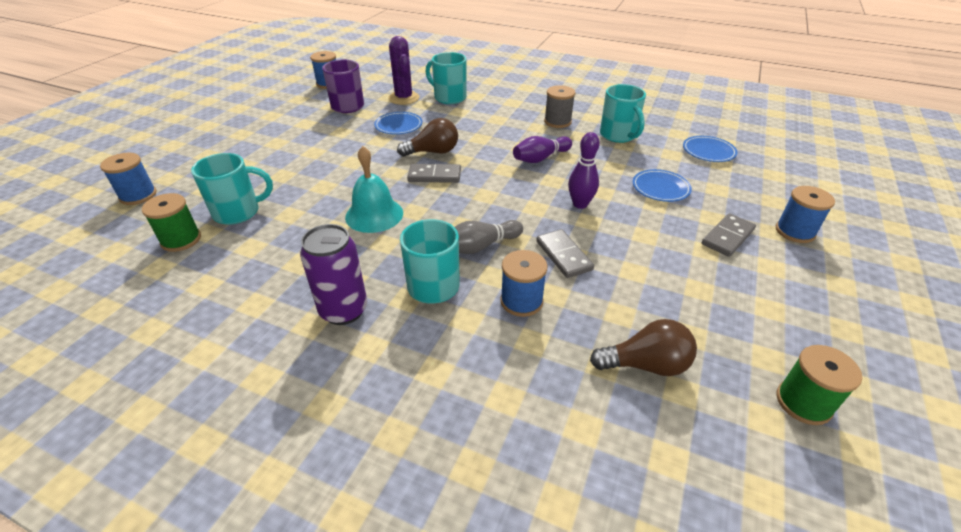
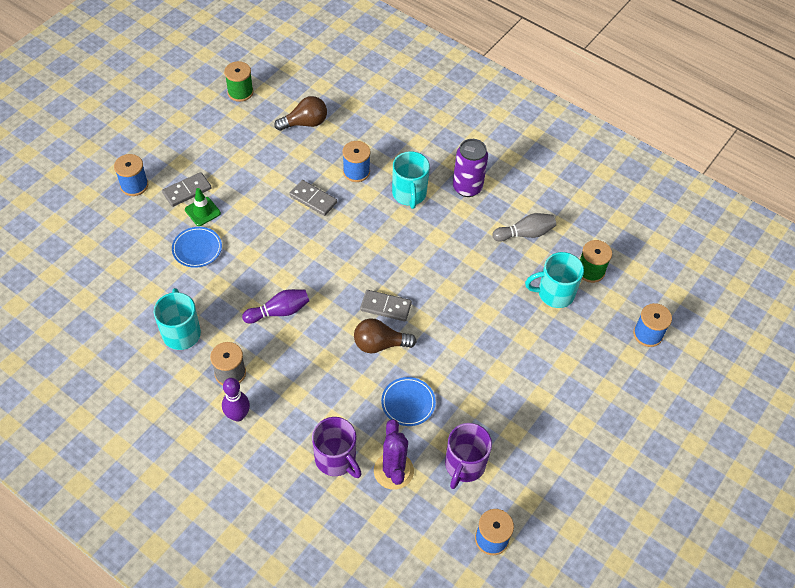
camera: 170 degrees left, 15 degrees up
(374, 215) = (443, 267): turquoise bell -> none
(449, 97) = (336, 459): turquoise mug -> purple mug
(480, 246) = (368, 219): grey bowling pin -> grey bowling pin (525, 234)
(564, 255) = (313, 199): grey domino -> grey domino turned 45 degrees counterclockwise
(580, 204) = (275, 245): purple bowling pin -> purple bowling pin (238, 415)
(645, 365) = (305, 123): brown light bulb -> brown light bulb turned 150 degrees clockwise
(688, 220) = (202, 211): none -> green traffic cone
(708, 152) = (114, 287): blue plate -> none

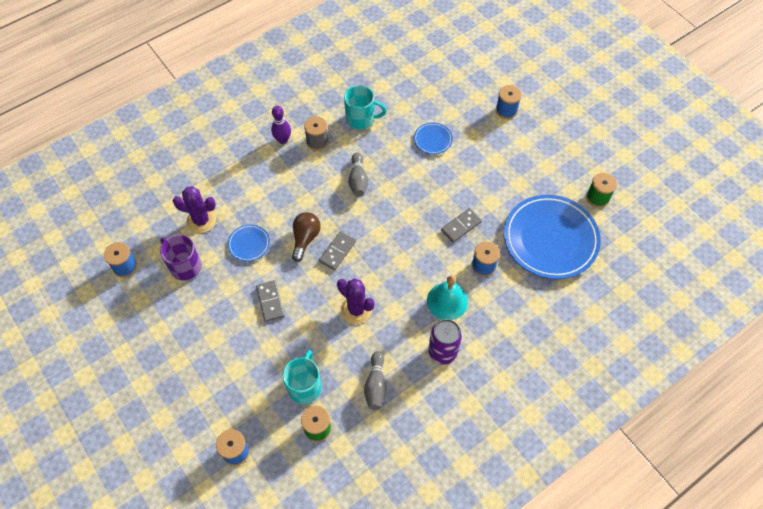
camera: 110 degrees right, 5 degrees up
(187, 191) = (492, 142): grey domino -> grey domino (270, 301)
(202, 211) = (468, 149): green traffic cone -> none
(279, 312) = (358, 180): purple bowling pin -> grey bowling pin
(305, 123) = (550, 239): brown light bulb -> blue plate
(336, 459) = (225, 189): purple mug -> none
(409, 194) = (447, 301): turquoise mug -> turquoise bell
(450, 270) = (356, 310): none -> purple cactus

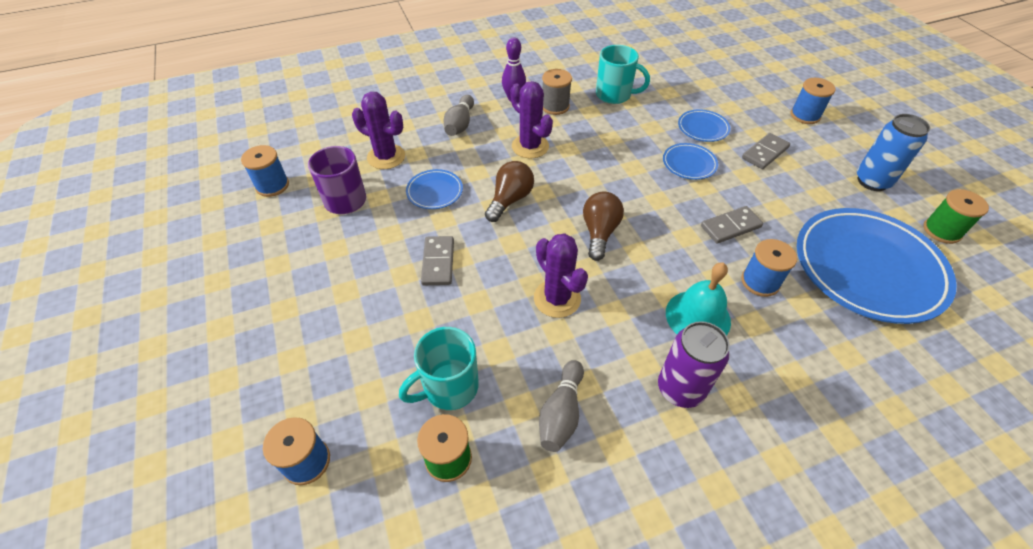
camera: 15 degrees right, 10 degrees down
(305, 386) = (449, 387): turquoise mug -> turquoise mug turned 150 degrees counterclockwise
(308, 186) = (530, 146): none -> purple cactus
(337, 251) = (549, 222): grey domino -> grey domino (765, 153)
(358, 180) = (596, 151): grey bowling pin -> grey bowling pin (460, 124)
(374, 252) = (599, 232): none -> brown light bulb
(427, 177) = (689, 164): none -> blue plate
(554, 164) = (872, 181): none -> blue can

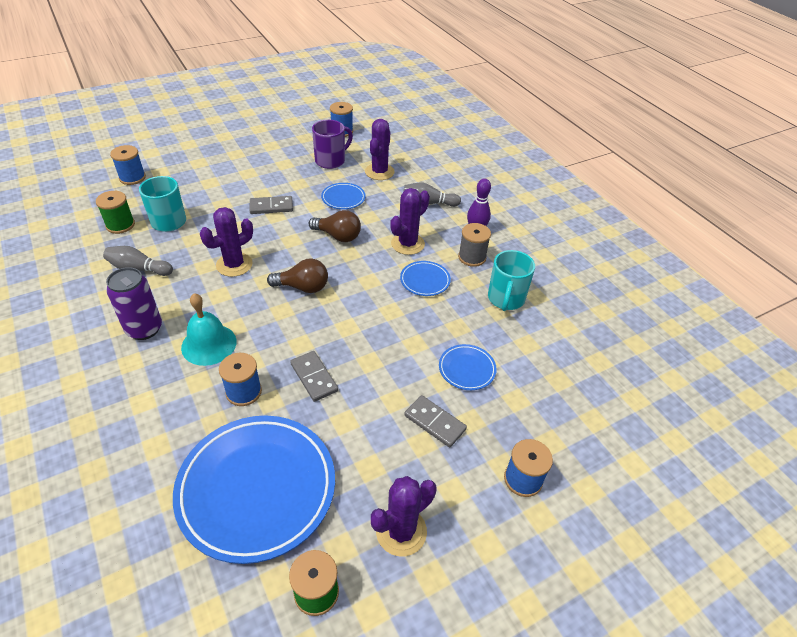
camera: 80 degrees right, 5 degrees down
(689, 164) = (403, 353): blue plate -> blue plate (425, 280)
(872, 181) = (401, 531): blue can -> purple cactus

